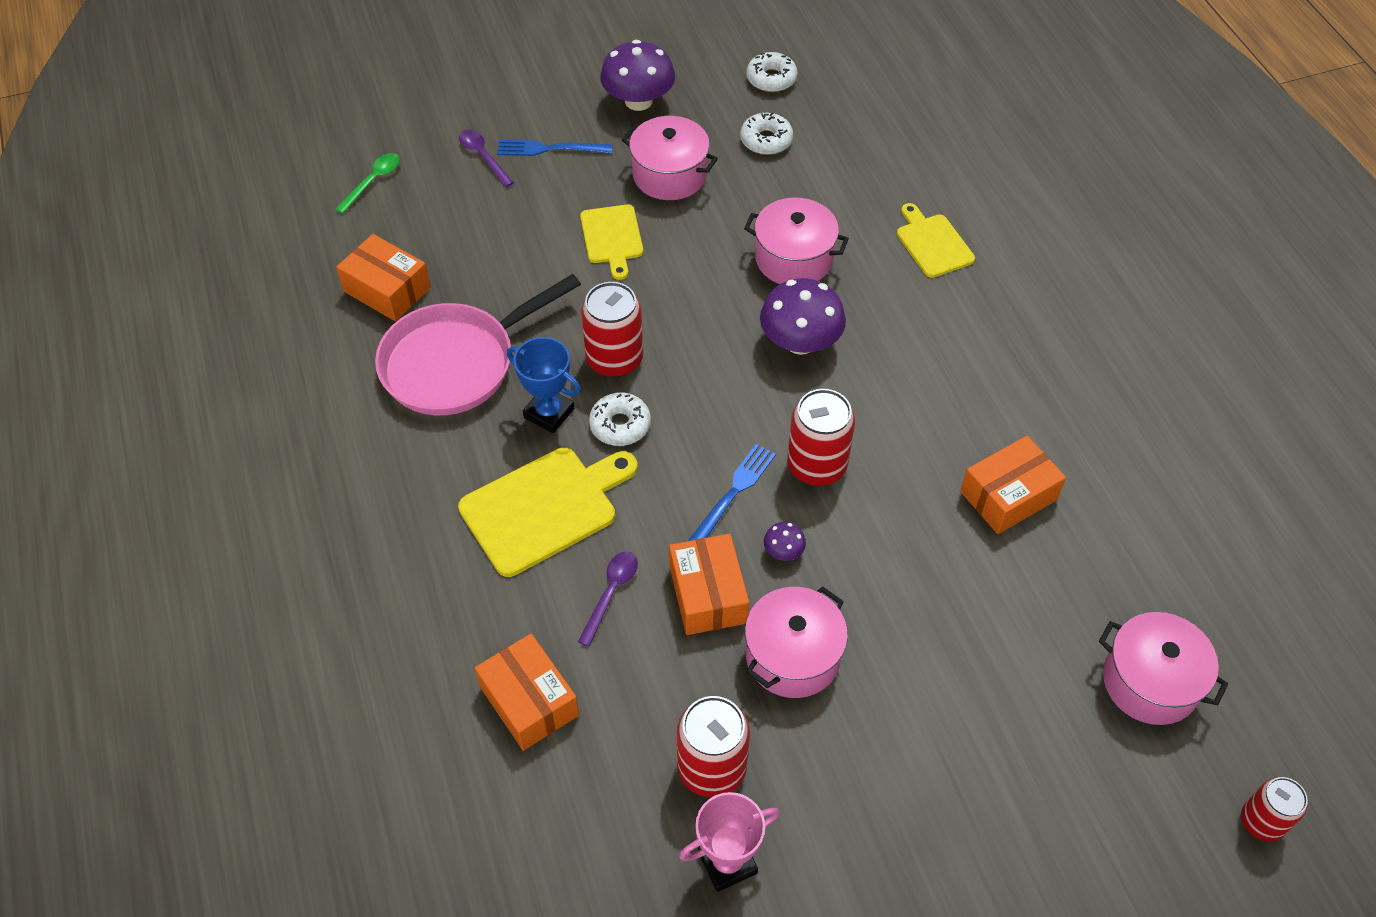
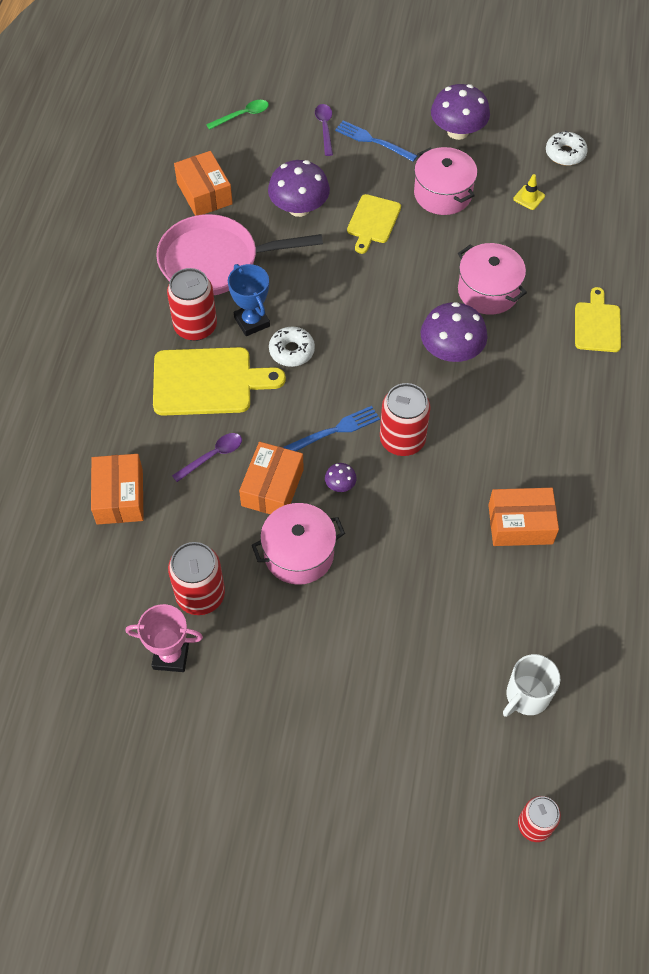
camera: 30 degrees right, 5 degrees up
(515, 258) = (299, 208): none -> purple mushroom
(614, 359) = (318, 305): red can -> red can (195, 326)
(766, 140) = (529, 197): white donut -> yellow traffic cone
(1150, 682) = (526, 696): pink pot -> white mug

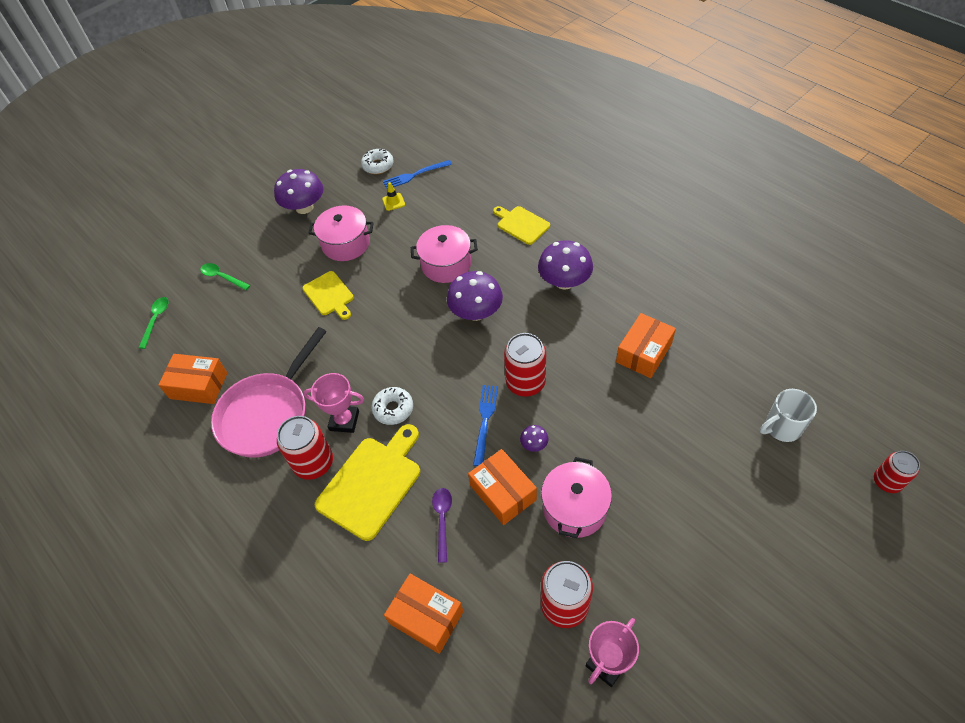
camera: 50 degrees left, 5 degrees down
(252, 322) = (344, 421): blue trophy -> pink trophy
(299, 208) = (274, 332): purple mushroom -> purple mushroom (564, 281)
(325, 128) = (222, 277): purple spoon -> green spoon
(372, 140) = (262, 256): blue fork -> blue fork (414, 175)
(526, 696) = (781, 427): white mug -> white mug turned 75 degrees clockwise

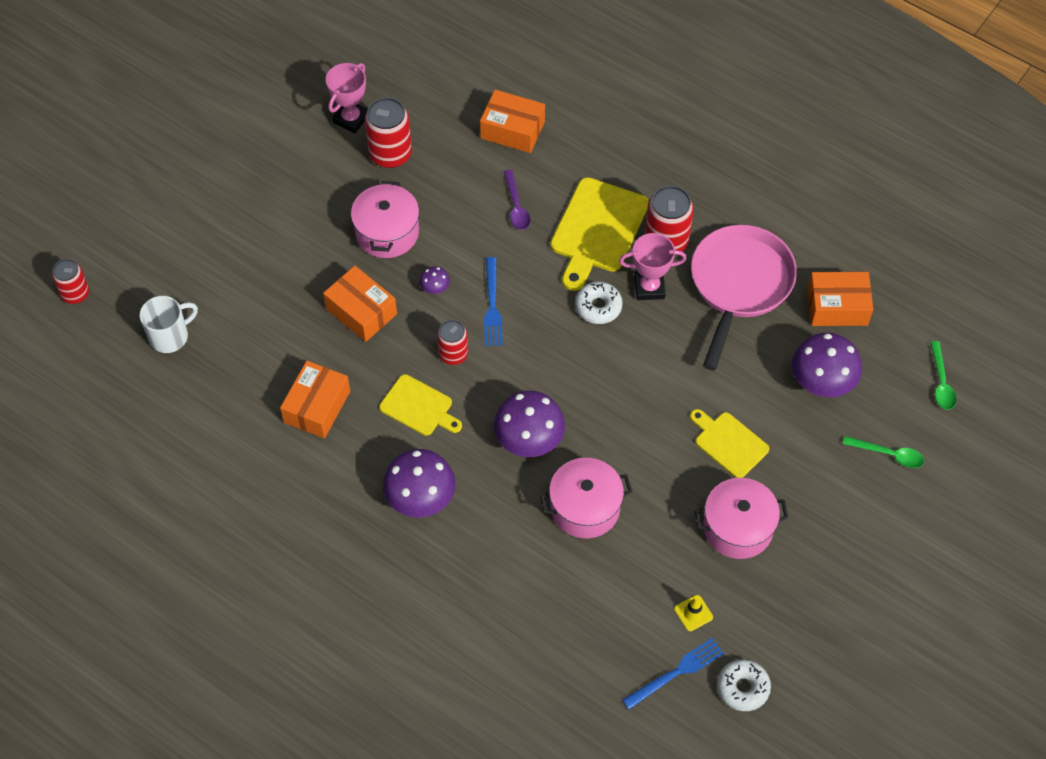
camera: 165 degrees right, 5 degrees up
(304, 207) = (827, 588): purple mushroom -> purple mushroom (822, 381)
(503, 492) = (460, 237): orange box -> orange box (361, 311)
(521, 224) = (491, 589): yellow cutting board -> yellow cutting board (419, 407)
(525, 383) = (453, 354): red can -> red can, size x0.64

